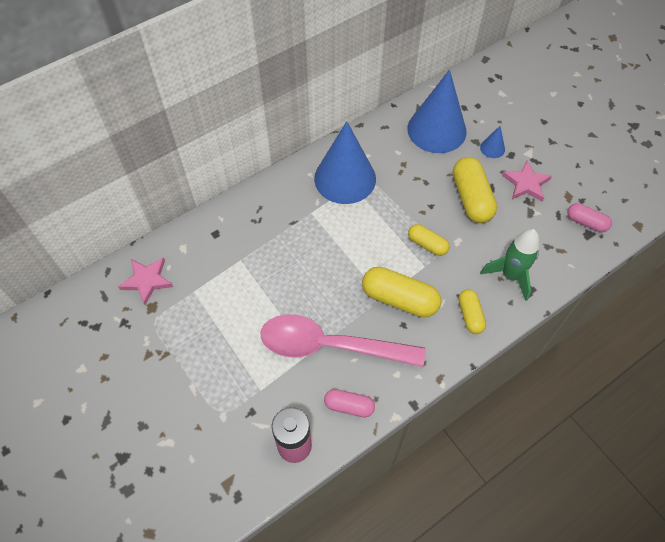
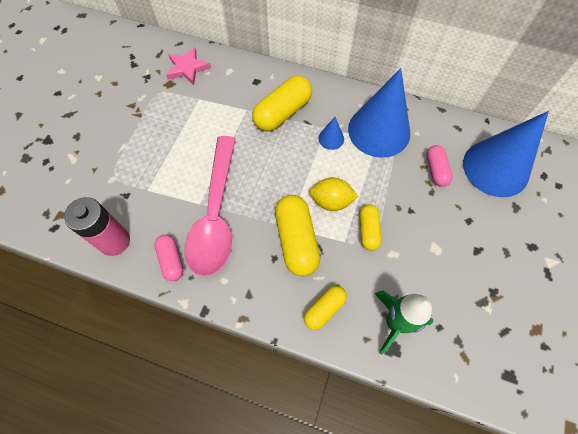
camera: 55 degrees right, 5 degrees up
(330, 346) = (216, 214): pink spoon -> pink spoon turned 150 degrees counterclockwise
(383, 253) = (331, 201): none -> yellow lemon
(471, 198) = (449, 239): yellow capsule -> yellow capsule (282, 113)
(492, 148) = (523, 225): blue cone -> blue cone (331, 138)
(526, 183) = (512, 279): pink star -> none
(586, 222) = (521, 366): pink capsule -> pink capsule (436, 170)

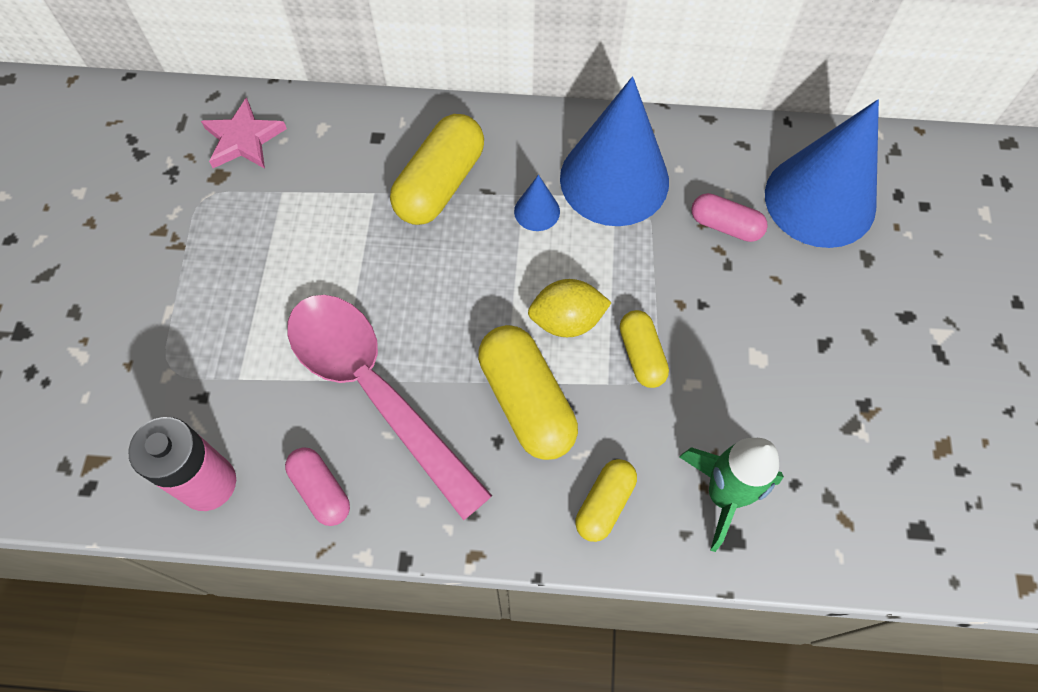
camera: 15 degrees left, 0 degrees up
(216, 214) = (375, 391): pink spoon -> pink spoon turned 150 degrees clockwise
(436, 170) = (725, 226): pink capsule -> pink capsule turned 45 degrees counterclockwise

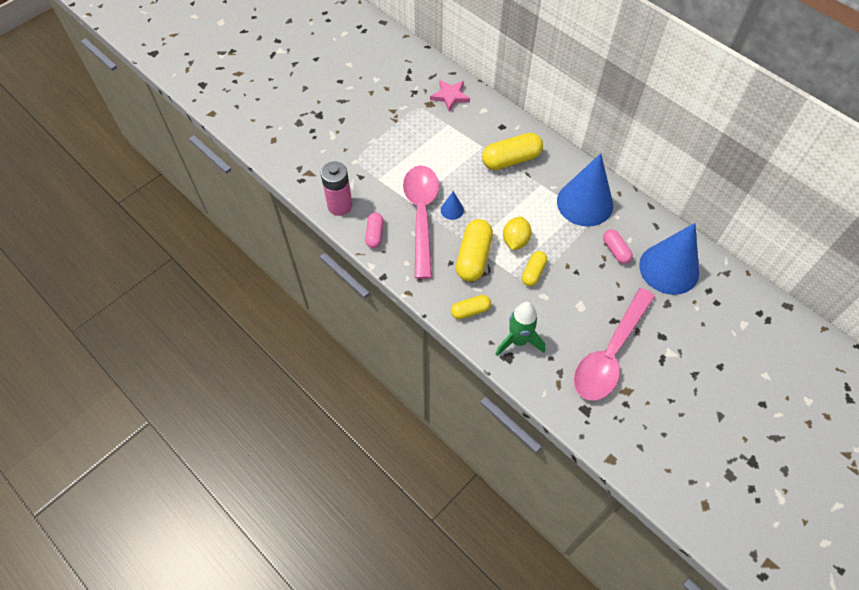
camera: 40 degrees right, 5 degrees down
(537, 211) = (541, 194): blue cone -> blue cone (452, 210)
(567, 320) = (515, 240): yellow lemon -> yellow lemon turned 75 degrees clockwise
(867, 404) = (610, 353): none -> pink spoon

